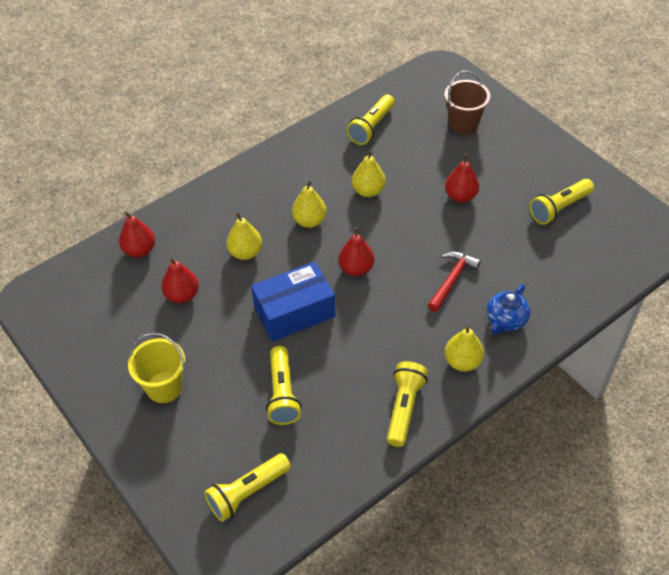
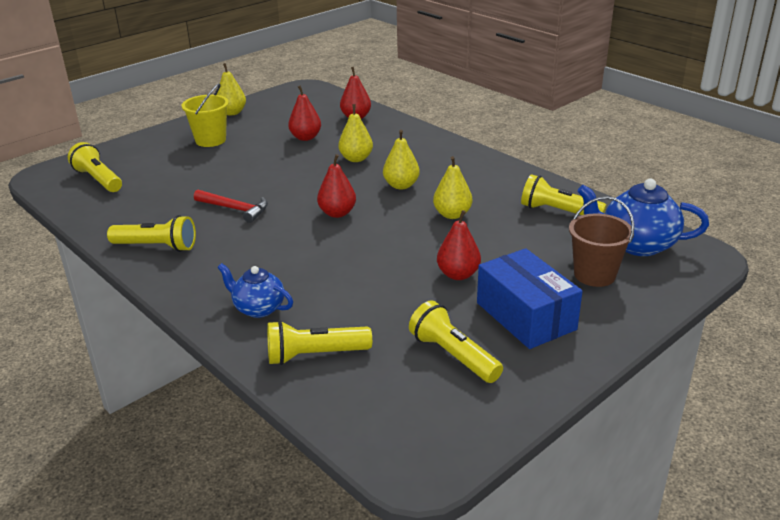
camera: 85 degrees right, 20 degrees down
(283, 393) = (191, 187): yellow flashlight -> yellow flashlight (315, 355)
(294, 312) = (282, 186): blue box -> blue box (526, 316)
(424, 95) = (636, 244): none -> blue teapot
(452, 280) = (321, 271): red hammer -> red hammer (235, 209)
(462, 361) = (205, 279): yellow pear -> yellow pear (232, 113)

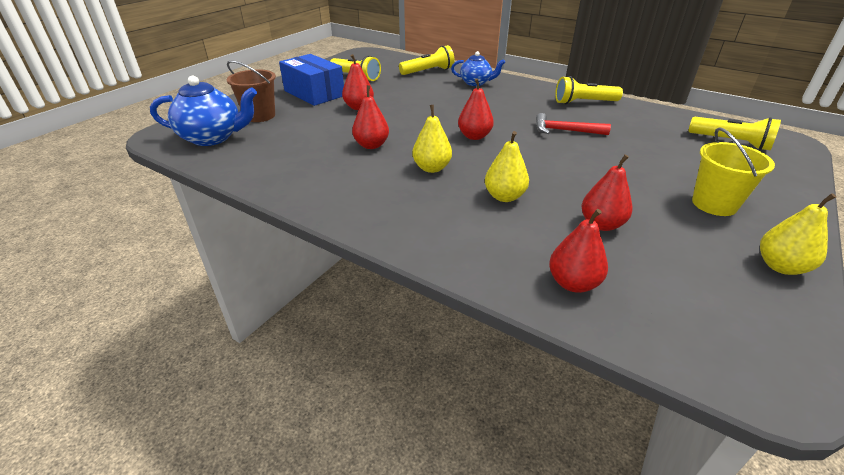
camera: 165 degrees right, 5 degrees up
(452, 214) = (371, 145): yellow pear -> red pear
(558, 212) = (270, 158): yellow flashlight -> none

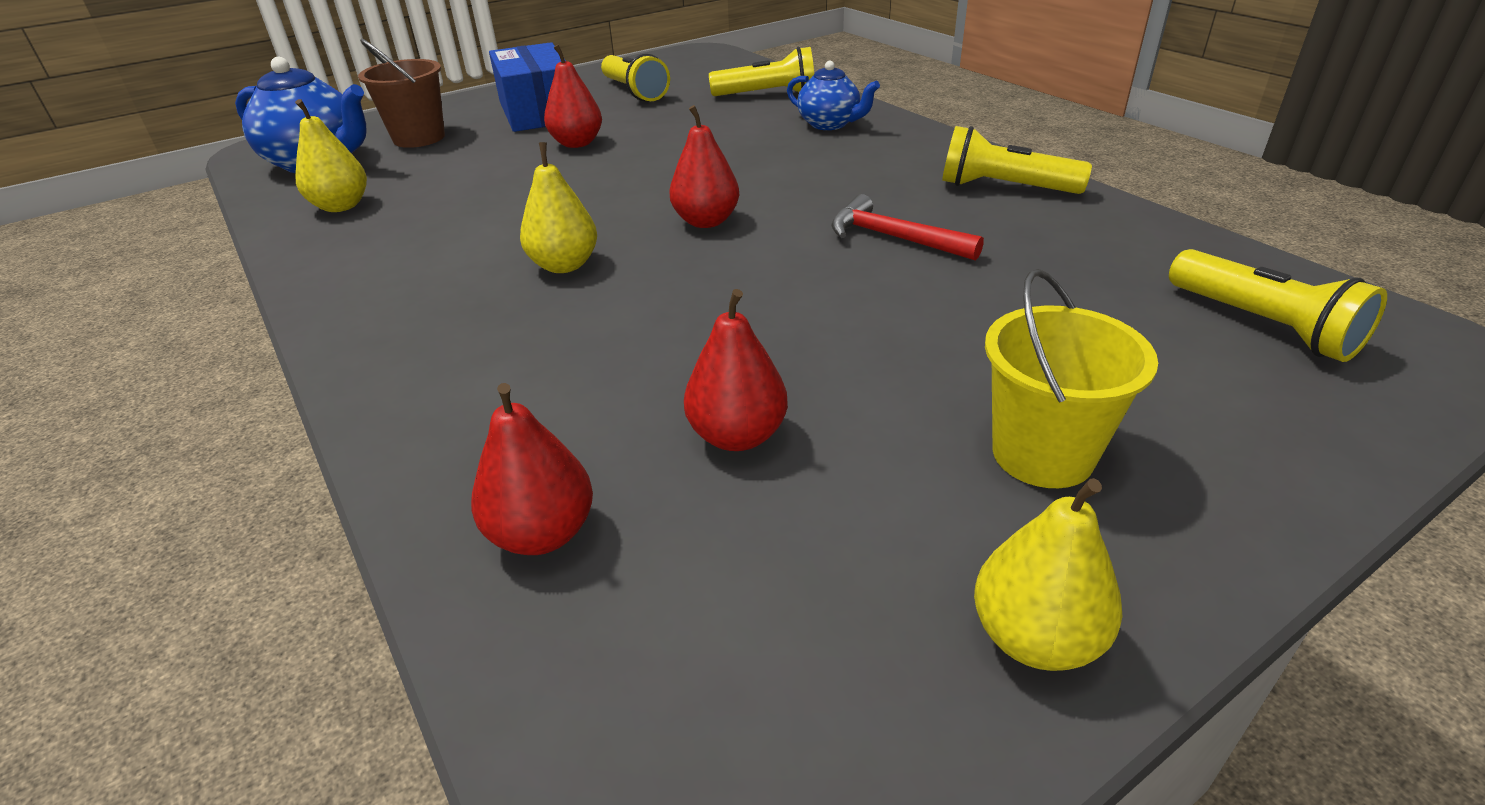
camera: 25 degrees right, 0 degrees up
(371, 145) = (518, 209): red pear -> none
(504, 196) = (623, 341): yellow pear -> yellow pear (341, 206)

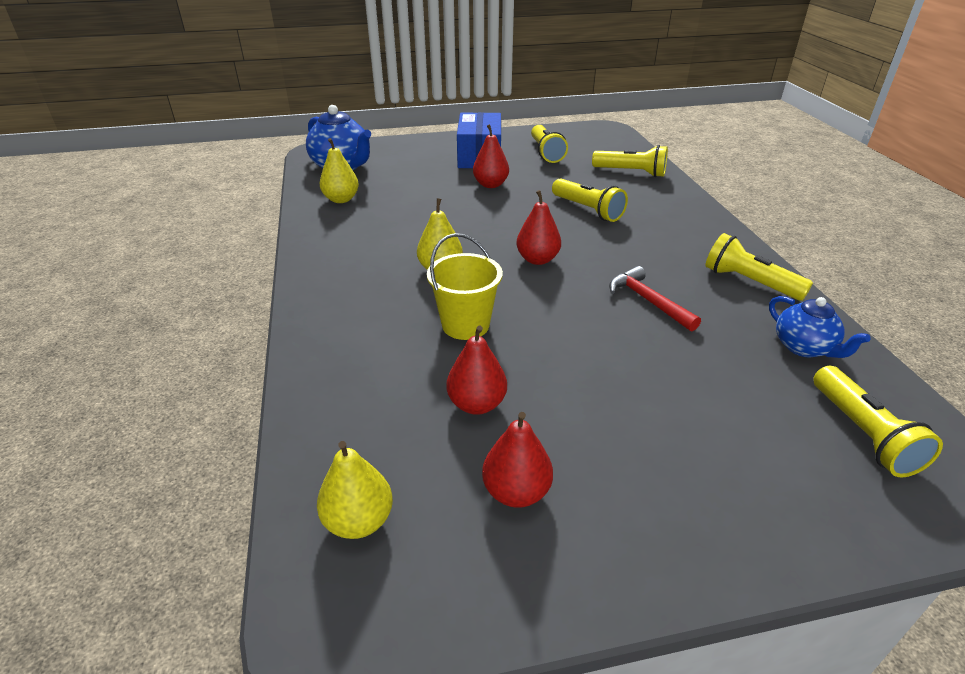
camera: 20 degrees right, 0 degrees up
(419, 138) = (403, 161): brown bucket -> none
(542, 533) = (349, 427): red pear -> red pear (516, 492)
(738, 148) = (588, 210): none -> yellow flashlight
(830, 124) = (659, 205): blue teapot -> blue teapot (804, 347)
(1035, 638) = (567, 574): yellow pear -> yellow pear (359, 521)
(1042, 454) = (646, 472): yellow bucket -> yellow bucket (465, 325)

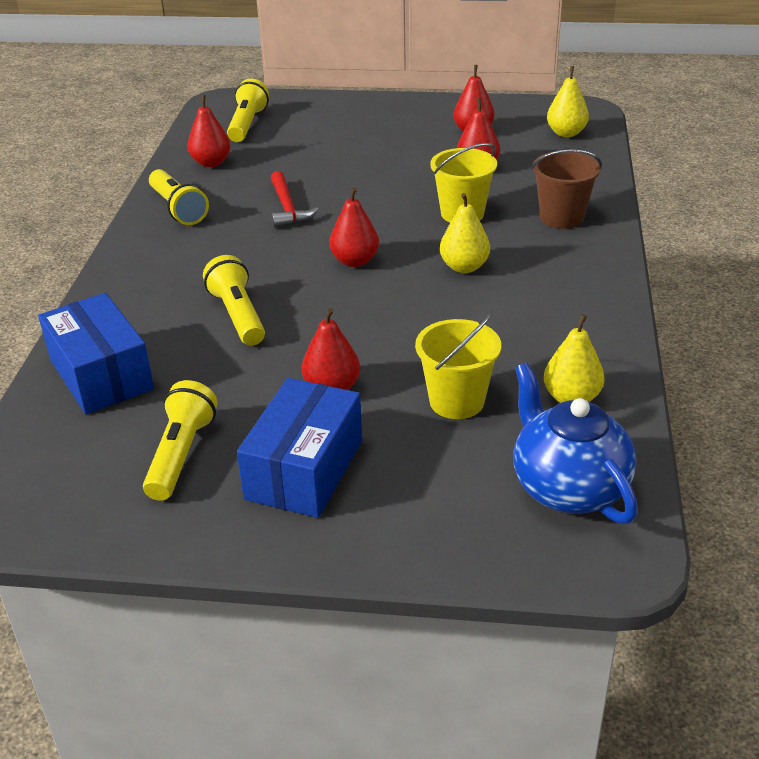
camera: 160 degrees left, 0 degrees up
(356, 338) = (561, 217): none -> brown bucket
(412, 189) = (457, 401): none -> yellow bucket
(631, 172) = (101, 374): yellow flashlight -> blue box
(804, 347) = (211, 163): blue teapot -> red pear

